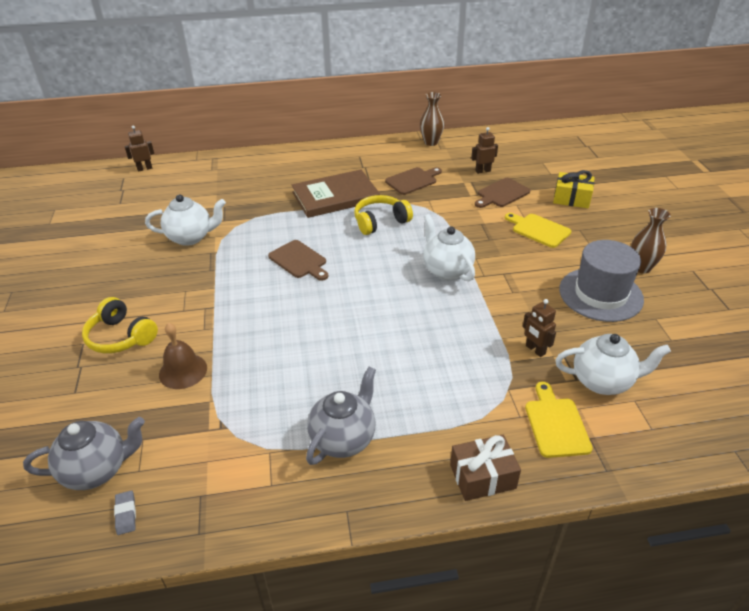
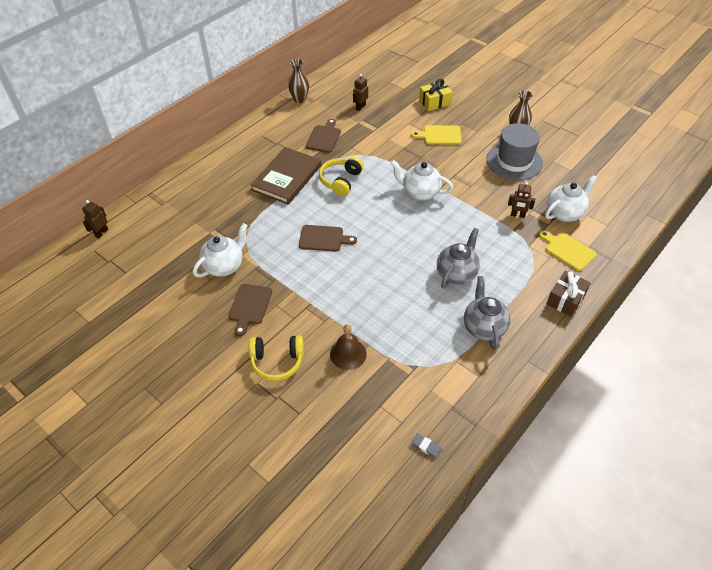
camera: 40 degrees left, 10 degrees up
(97, 470) = (379, 440): grey teapot -> grey teapot (456, 274)
(501, 194) = (391, 119): brown cutting board -> brown cutting board (249, 306)

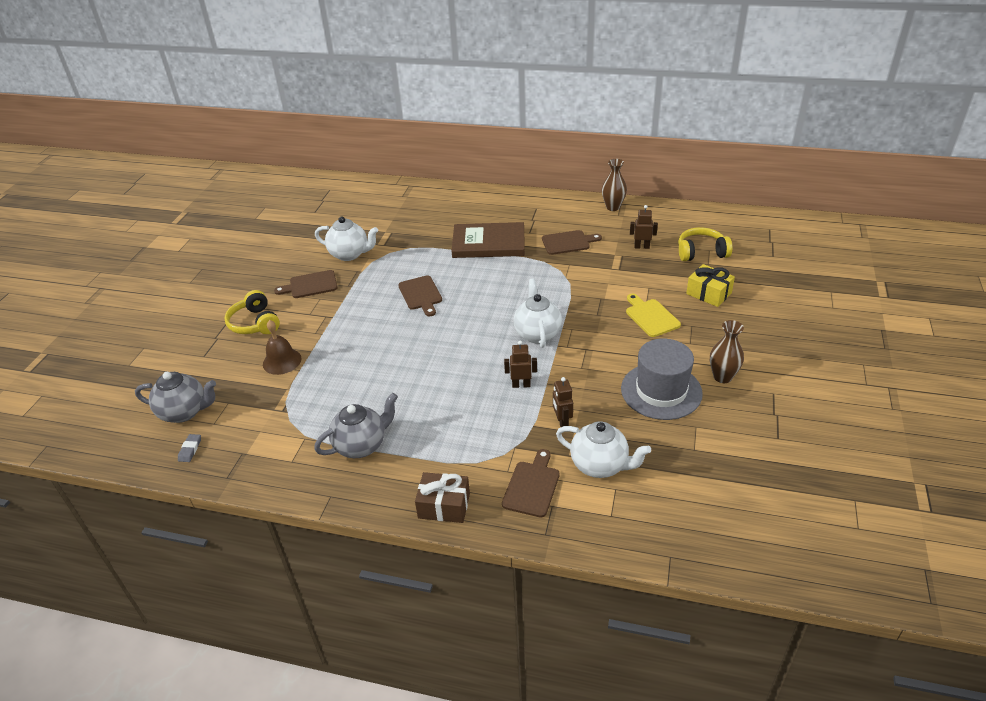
camera: 65 degrees right, 10 degrees down
(101, 233) = (350, 184): brown robot -> brown robot (521, 385)
(341, 181) = (511, 275): yellow headphones -> yellow headphones (701, 252)
(456, 274) = (429, 400): grey teapot -> grey teapot (184, 412)
(568, 250) = (532, 486): yellow cutting board -> brown cutting board

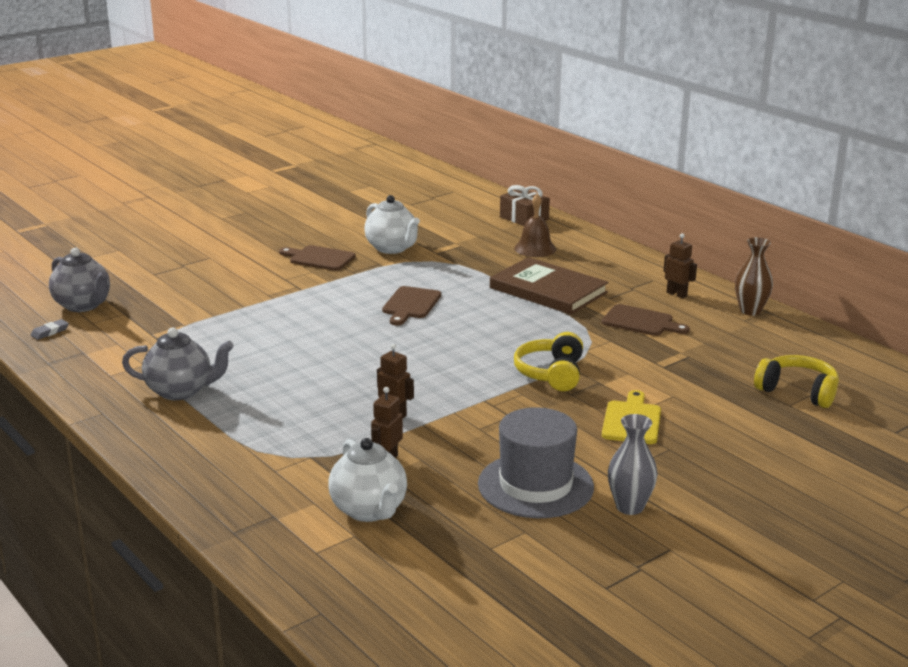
camera: 35 degrees right, 15 degrees down
(255, 323) = (229, 267): yellow headphones -> yellow headphones (551, 374)
(282, 361) = (209, 303): brown bell -> brown bell (535, 248)
(444, 506) = (180, 466): brown gift -> brown gift (524, 218)
(532, 486) = (279, 492): brown cutting board -> none
(537, 334) = (478, 382): white teapot -> none
(641, 247) = (726, 358): brown robot -> brown robot (677, 294)
(708, 293) = (741, 430): yellow gift -> none
(722, 377) = (629, 507): brown vase -> grey vase

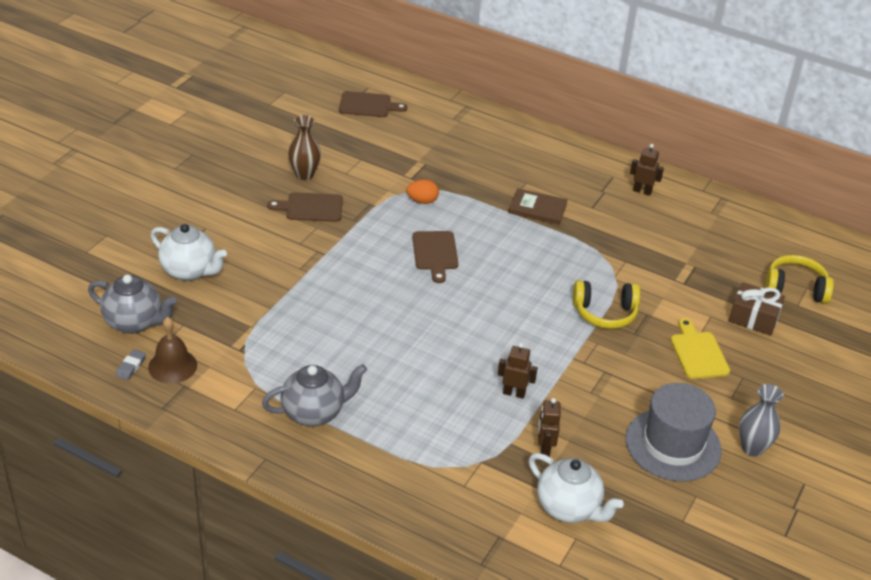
camera: 25 degrees left, 15 degrees up
(392, 248) = (367, 180): white teapot -> white teapot (190, 271)
(432, 269) = (422, 201): none -> orange egg
(524, 218) = (456, 114): brown gift -> brown gift (753, 318)
(535, 248) = (492, 155): brown bell -> brown bell (172, 366)
(548, 290) = (537, 209): brown book -> brown book, size x0.59
(551, 374) = (605, 313): yellow headphones -> yellow headphones turned 75 degrees counterclockwise
(641, 322) = (635, 232): brown cutting board -> brown cutting board (368, 105)
(750, 311) = (709, 200): brown vase -> brown vase (304, 174)

